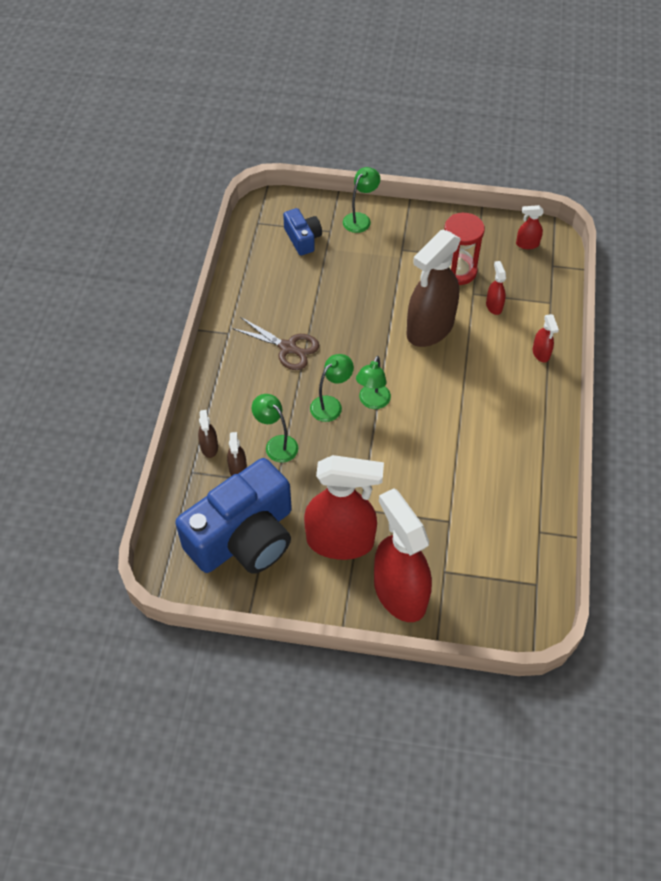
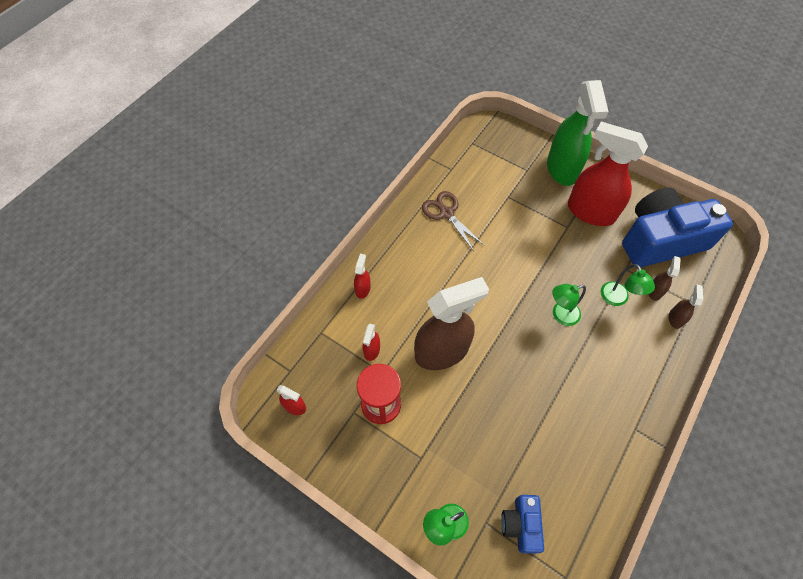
camera: 155 degrees left, 5 degrees up
(288, 348) = (581, 387): brown scissors -> brown scissors (446, 213)
(372, 402) = (524, 303): green lamp -> none
(399, 593) = (562, 169): red spray bottle -> green spray bottle

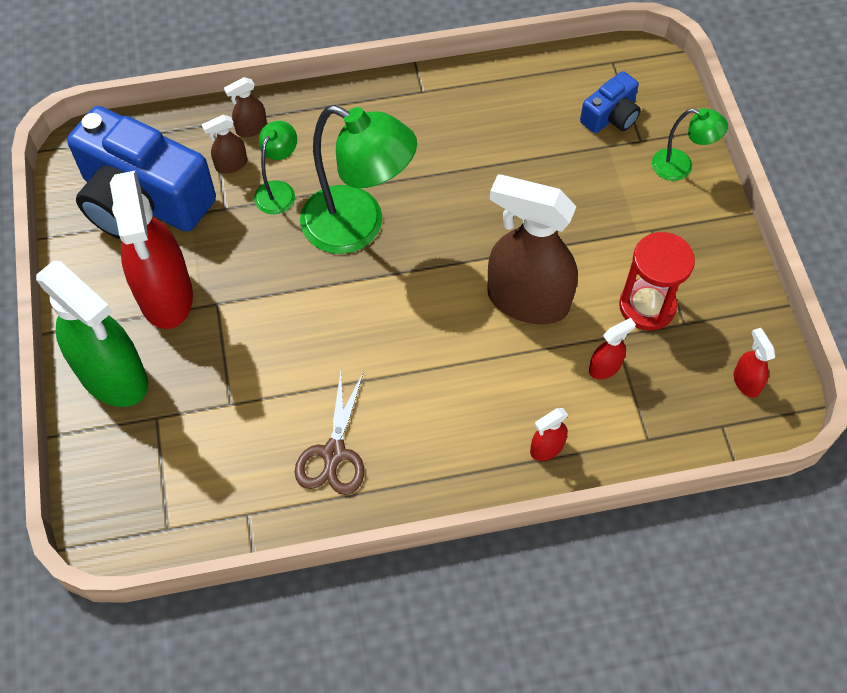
camera: 135 degrees left, 0 degrees up
(560, 315) = (358, 227): green lamp -> green lamp, size x1.98
(562, 169) = (113, 376): green spray bottle -> green spray bottle turned 90 degrees clockwise

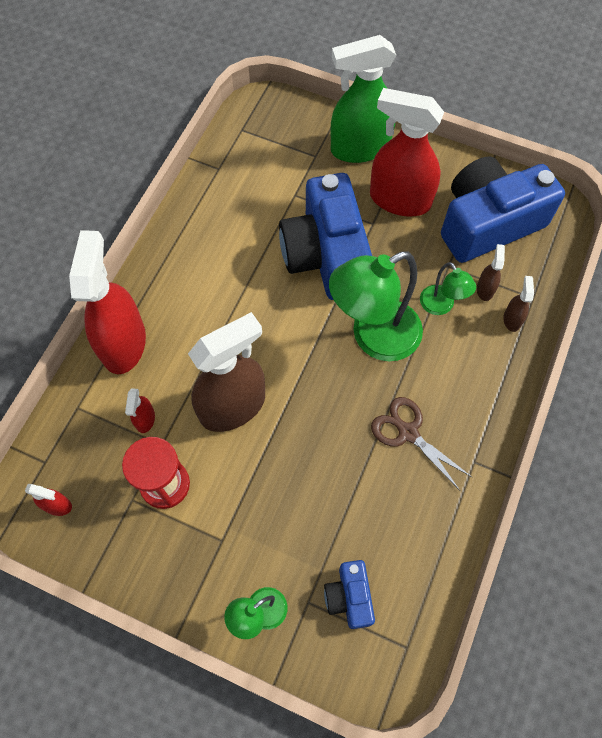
camera: 125 degrees right, 5 degrees up
(290, 323) = (326, 255): none -> blue camera
(334, 453) = (219, 228): brown scissors -> brown scissors (408, 432)
(546, 448) = (123, 343): red spray bottle -> red spray bottle, size x2.38

